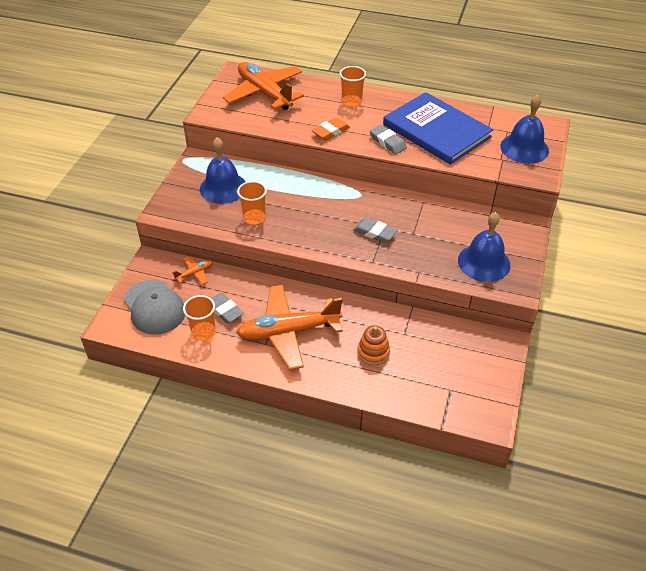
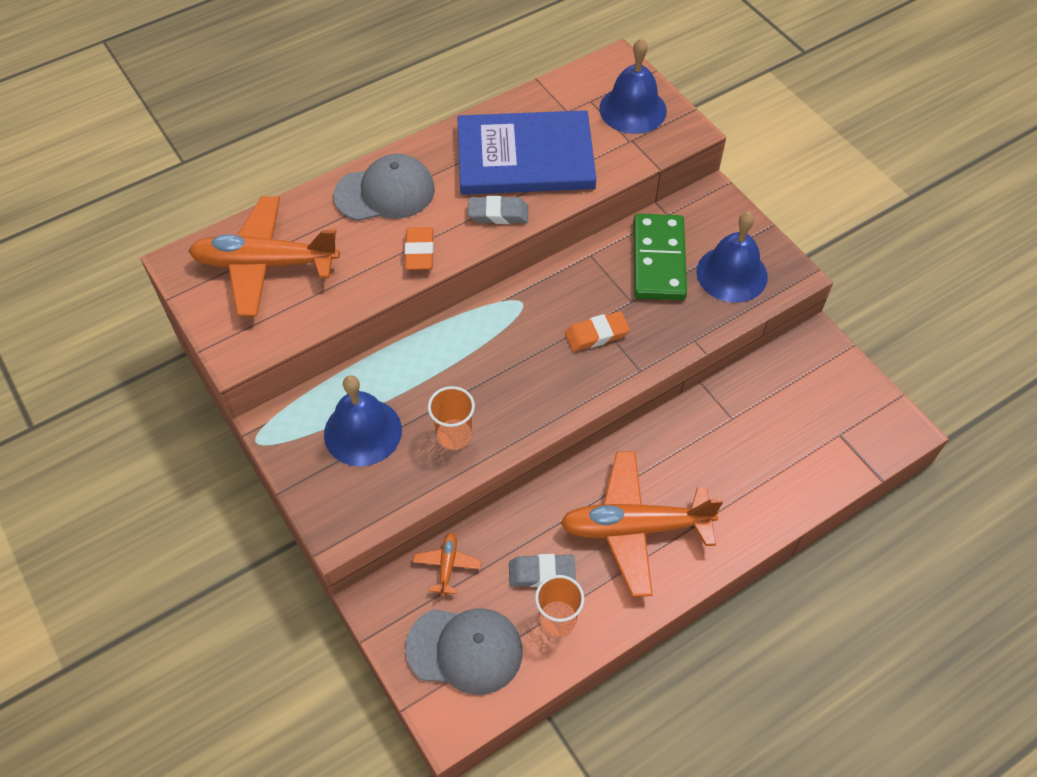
camera: 50 degrees left, 10 degrees up
(288, 332) = (635, 528): orange plane -> orange plane turned 60 degrees clockwise
(351, 102) = (385, 192): orange cup -> grey cap
(373, 352) = (735, 466): orange stacking toy -> none
(374, 233) = (596, 334): grey eraser -> orange eraser
(454, 228) = (658, 260): none -> green domino

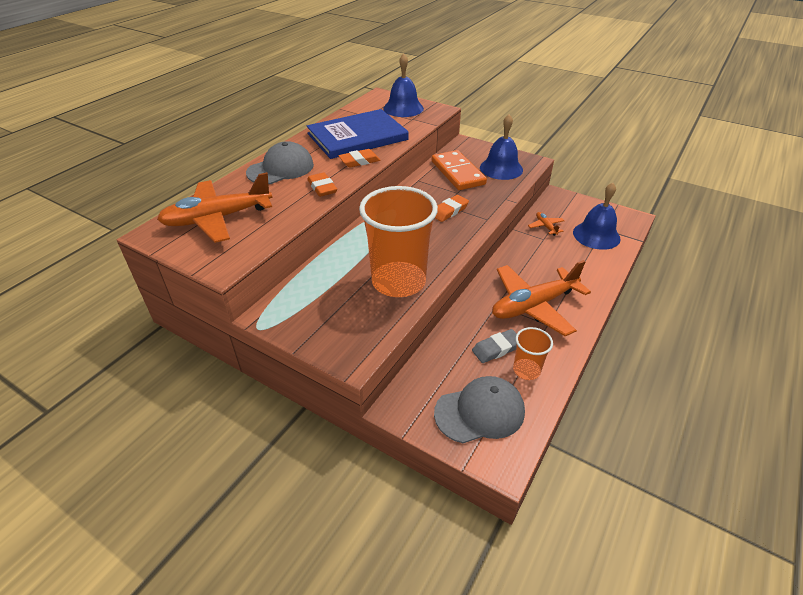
camera: 25 degrees left, 15 degrees down
(362, 432) = (334, 299): blue bell -> blue bell (596, 235)
(447, 565) = (432, 367): orange plane -> orange plane (546, 227)
(454, 435) = (398, 281): orange cup -> orange cup, size x2.12
(498, 213) = (359, 161): grey eraser -> orange eraser
(658, 260) = (457, 173): green domino -> orange domino

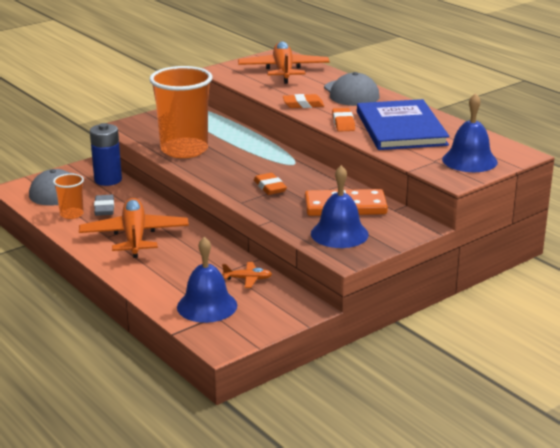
camera: 110 degrees right, 15 degrees down
(429, 373) = (108, 180): none -> blue battery

